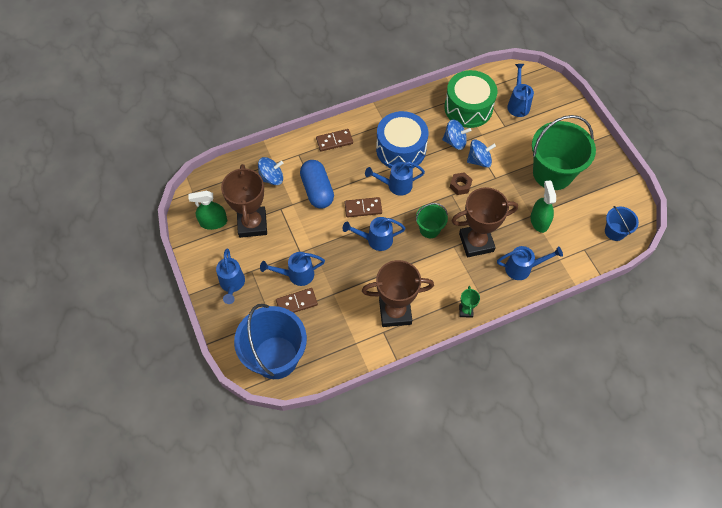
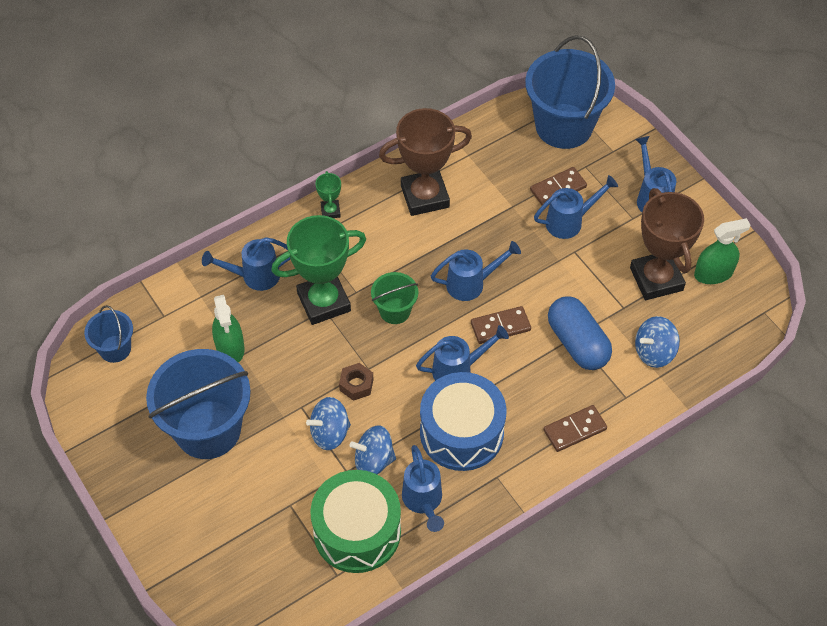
camera: 170 degrees right, 5 degrees down
(476, 242) = (324, 302): brown trophy -> green trophy
(518, 104) = (268, 554): blue watering can -> blue watering can (423, 501)
(552, 173) = (208, 429): green bucket -> blue bucket

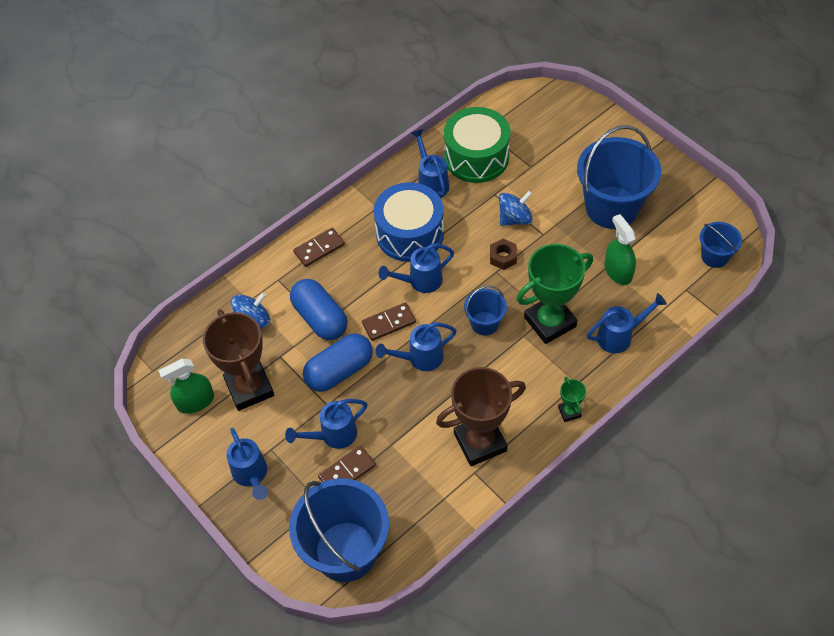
camera: 175 degrees right, 0 degrees up
(373, 460) = (475, 204): blue spinning top -> none
(395, 311) = (484, 323): green bucket -> blue bucket
(559, 283) = (339, 371): none -> blue capsule

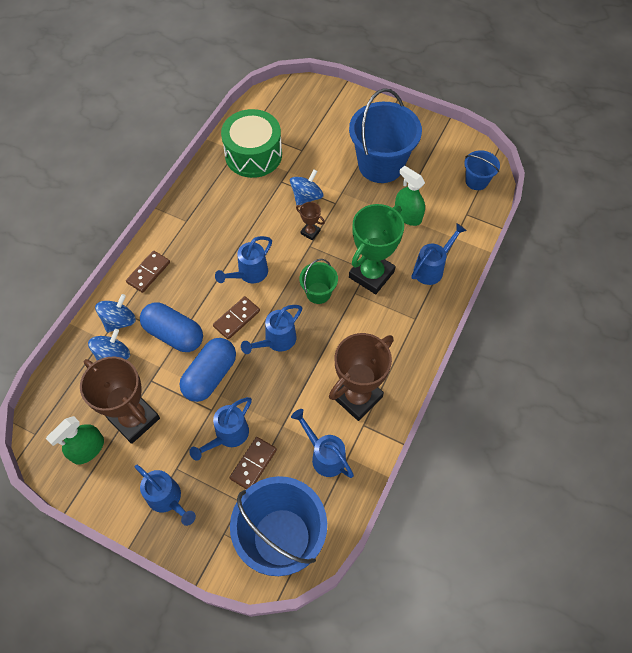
camera: 25 degrees left, 5 degrees up
(272, 288) = (119, 321): none -> blue spinning top
(410, 234) = (223, 235): blue drum -> none
(431, 182) = (224, 187): blue watering can -> blue watering can (324, 455)
(484, 323) = (318, 293): blue bucket -> green bucket
(503, 257) = (310, 232): brown nut -> brown trophy
(569, 412) = (419, 345): green trophy -> none

